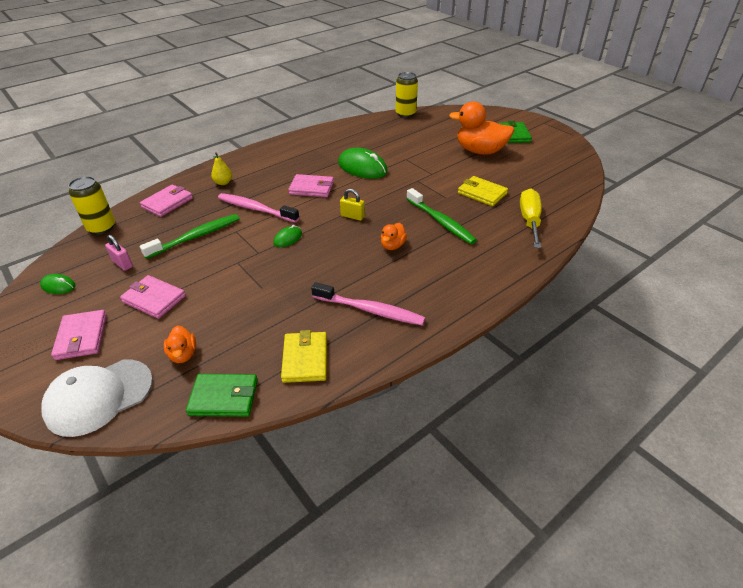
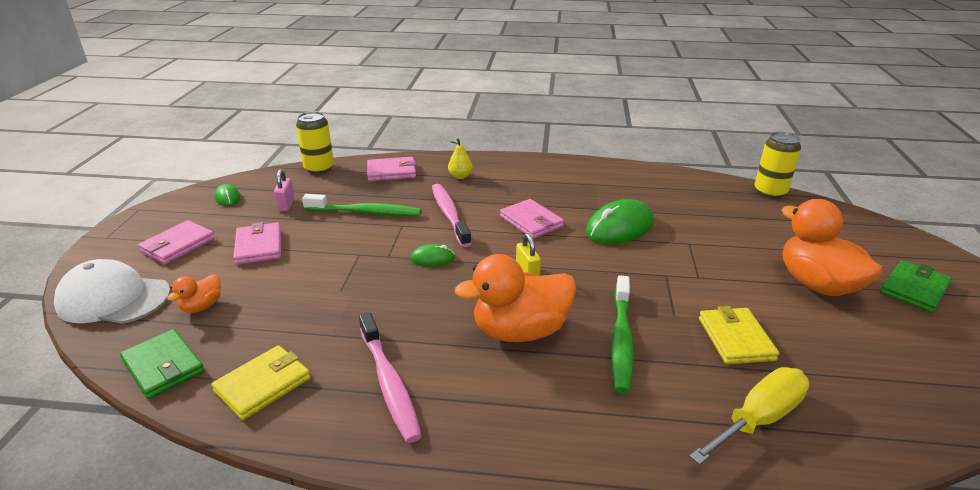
camera: 45 degrees right, 10 degrees down
(362, 167) = (619, 227): green mouse -> green mouse turned 60 degrees clockwise
(392, 246) = (520, 331): orange duck -> orange duck, size x2.09

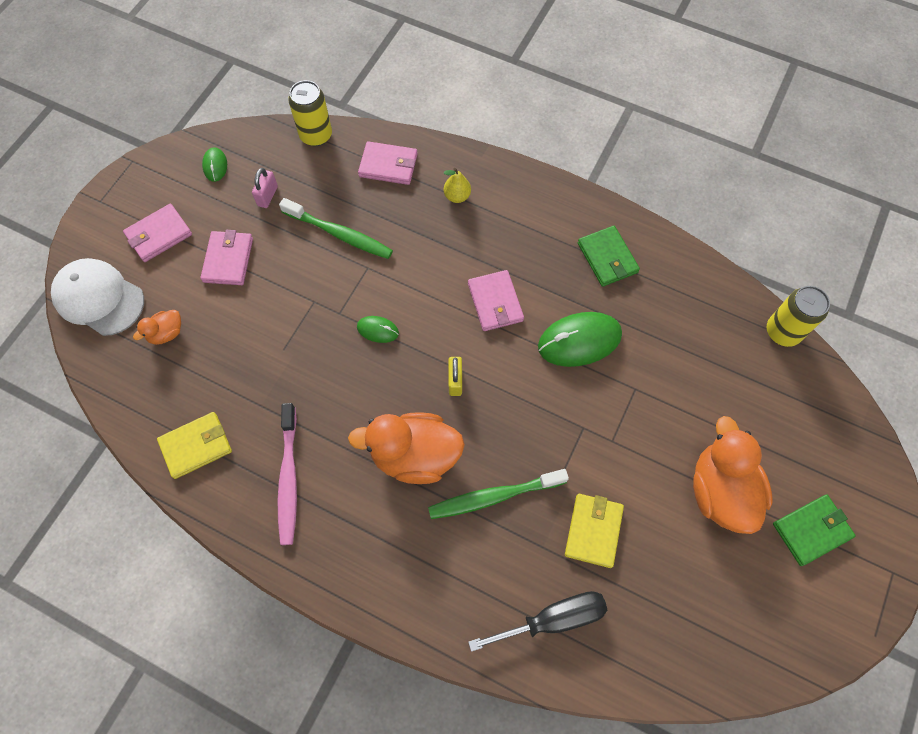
camera: 20 degrees right, 35 degrees up
(163, 367) = (128, 399): green wallet -> green wallet (607, 258)
(449, 214) = (419, 264): pink toothbrush -> none
(621, 340) = (494, 496): green toothbrush -> green toothbrush turned 45 degrees clockwise
(758, 419) = (553, 619): yellow screwdriver -> black screwdriver

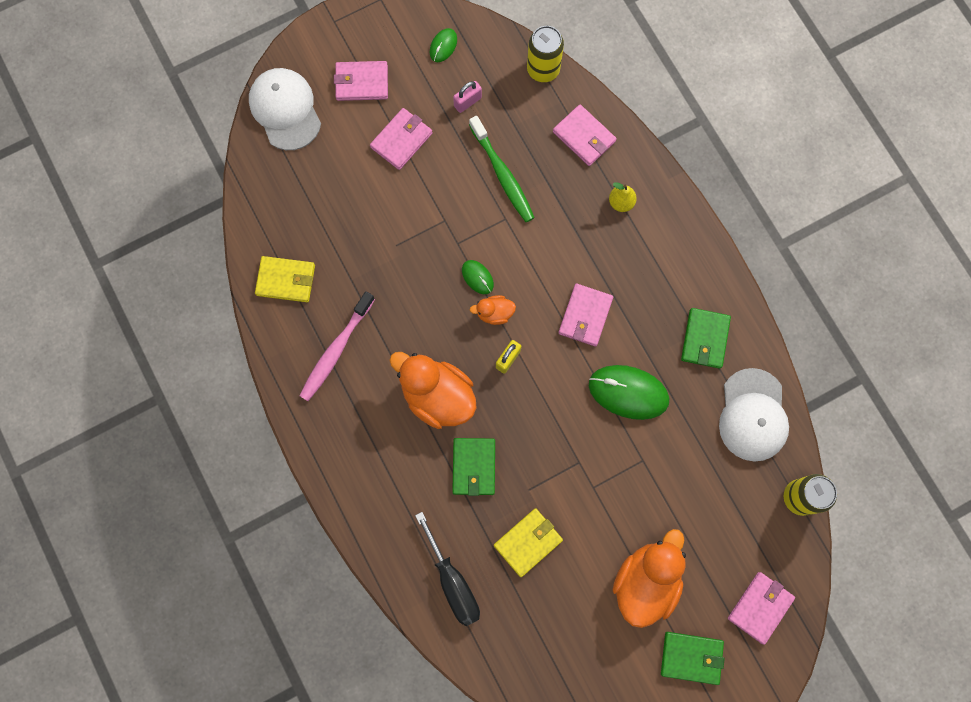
camera: 35 degrees right, 10 degrees up
(166, 333) = (318, 173): orange duck -> orange duck (494, 313)
(494, 496) = (474, 467): green toothbrush -> green wallet
(553, 619) = (453, 582): black screwdriver -> black screwdriver turned 45 degrees clockwise
(693, 292) = (753, 415): none -> white cap
(829, 444) = (760, 607): none -> pink wallet

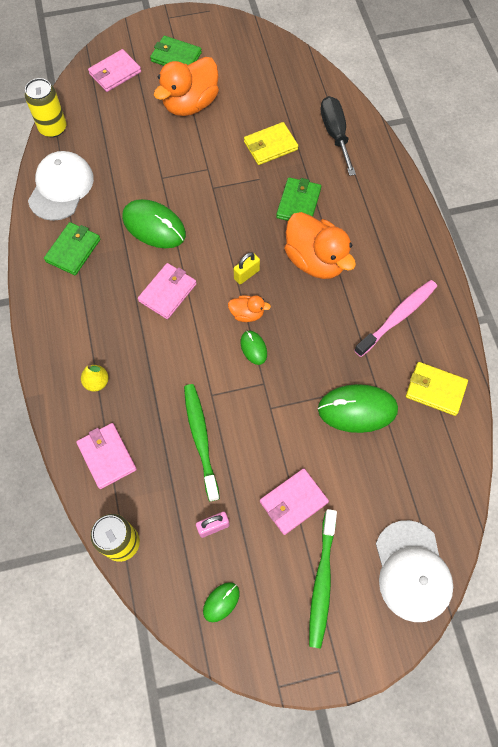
camera: 165 degrees left, 10 degrees down
(360, 240) = (357, 409): none -> green mouse
(361, 82) = (322, 581): pink wallet -> green toothbrush

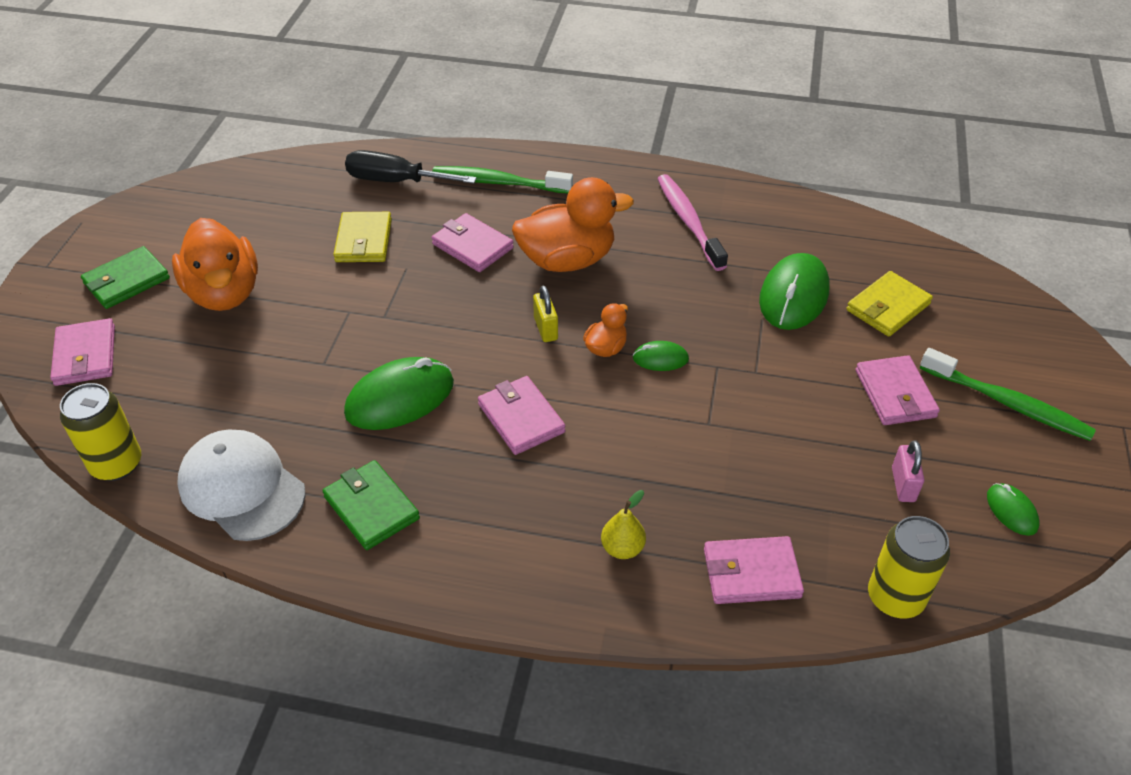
camera: 65 degrees left, 20 degrees down
(200, 439) = (769, 456): green toothbrush -> green toothbrush (498, 182)
(298, 203) = (472, 246): green wallet -> pink wallet
(412, 571) = (1014, 323): white cap -> none
(435, 389) = (797, 226): yellow wallet -> yellow wallet (887, 307)

